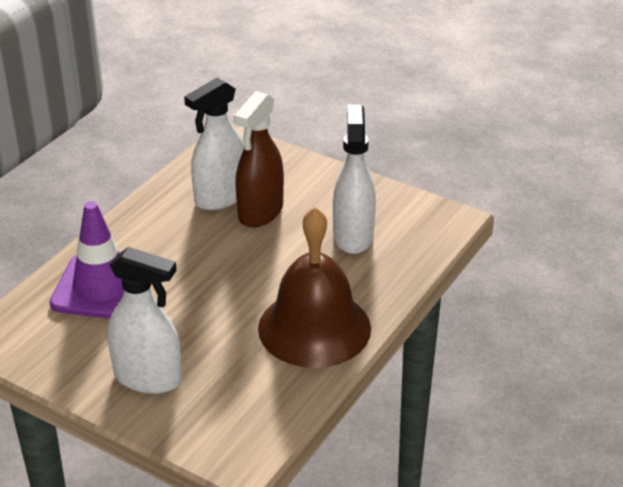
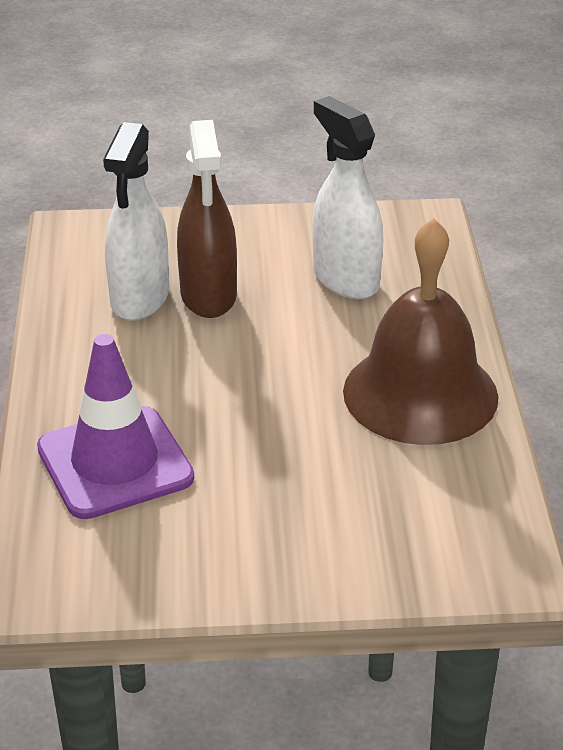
camera: 35 degrees left, 0 degrees up
(148, 378) = (299, 538): white spray bottle -> none

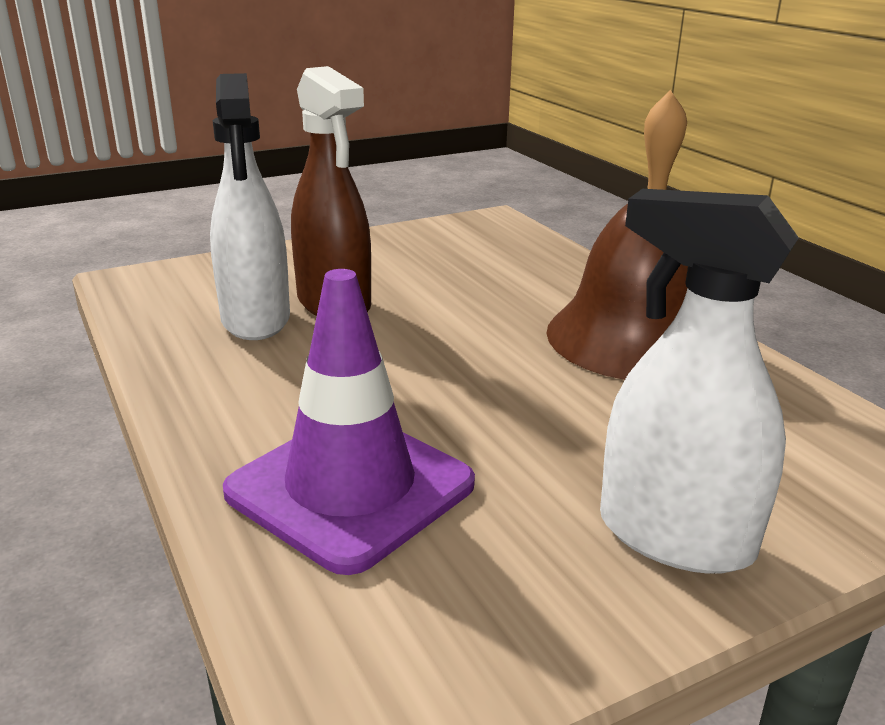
camera: 25 degrees left, 10 degrees down
(345, 279) = (464, 268): white spray bottle -> white spray bottle (674, 536)

